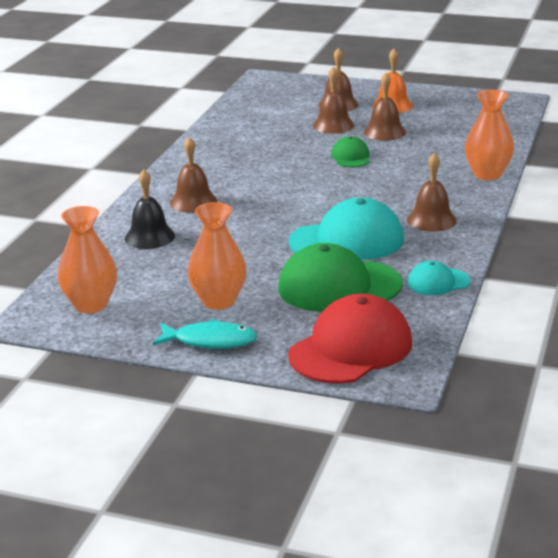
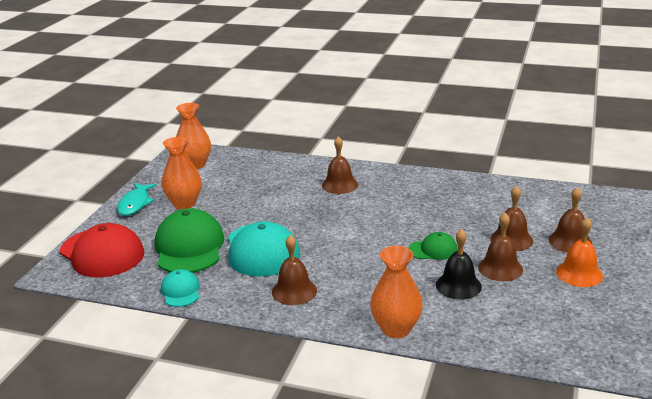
camera: 90 degrees right, 0 degrees up
(149, 237) = (284, 174): black bell -> black bell (458, 285)

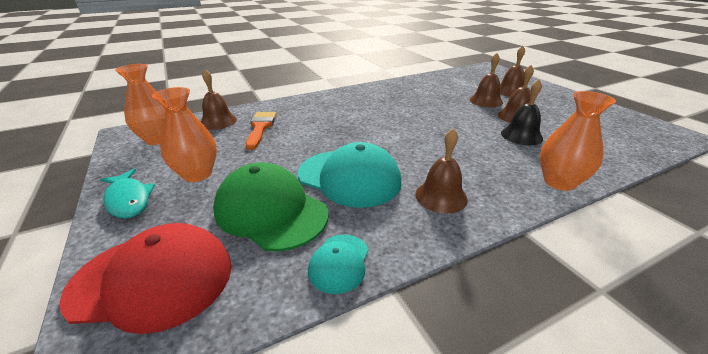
camera: 45 degrees left, 5 degrees up
(180, 291) = (339, 263): turquoise cap -> turquoise cap turned 105 degrees counterclockwise
(268, 182) = (260, 127): none -> orange brush
(340, 185) = (323, 110): brown bell -> brown bell (218, 121)
(433, 250) = (462, 123): green cap -> none
(579, 273) = (550, 103): orange bell -> none

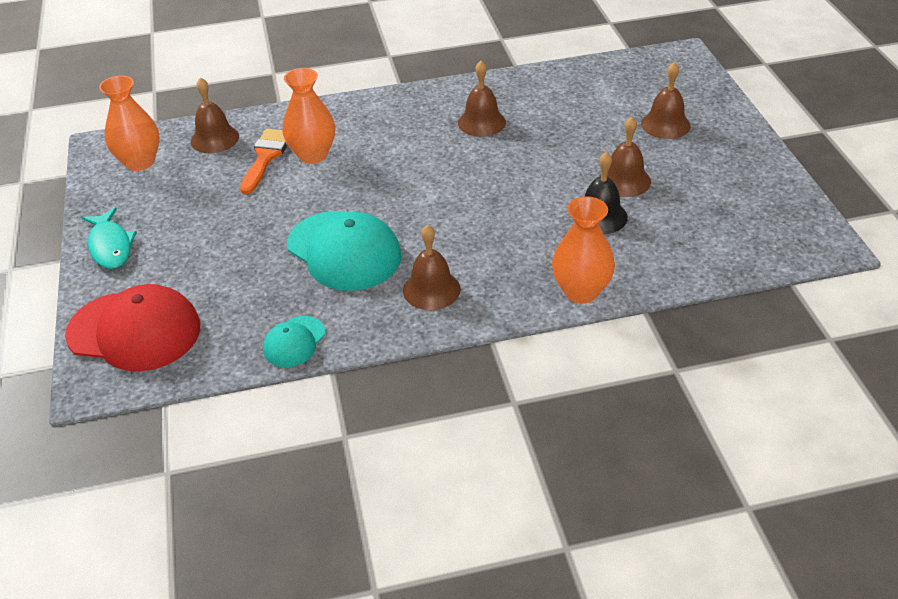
camera: 15 degrees right, 10 degrees up
(197, 174) = (180, 223): orange vase -> orange vase (313, 155)
(270, 211) = (247, 280): green cap -> none
(486, 101) = (607, 142): brown bell -> brown bell (481, 122)

